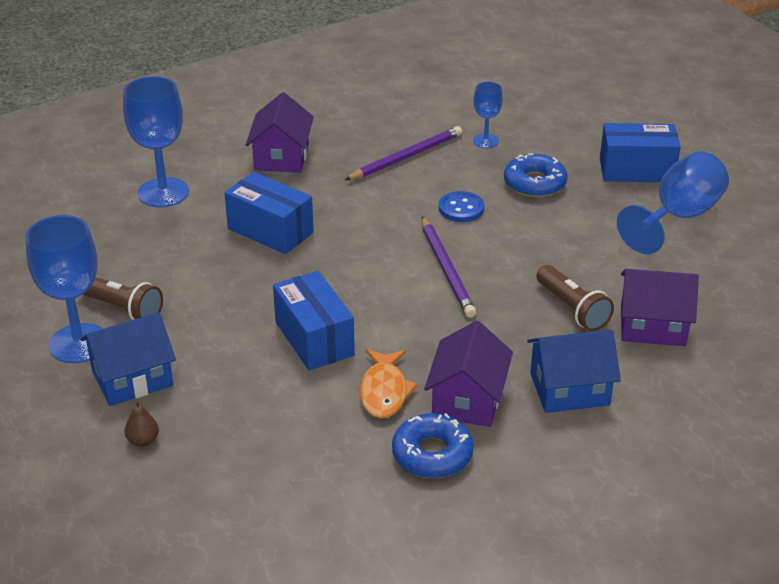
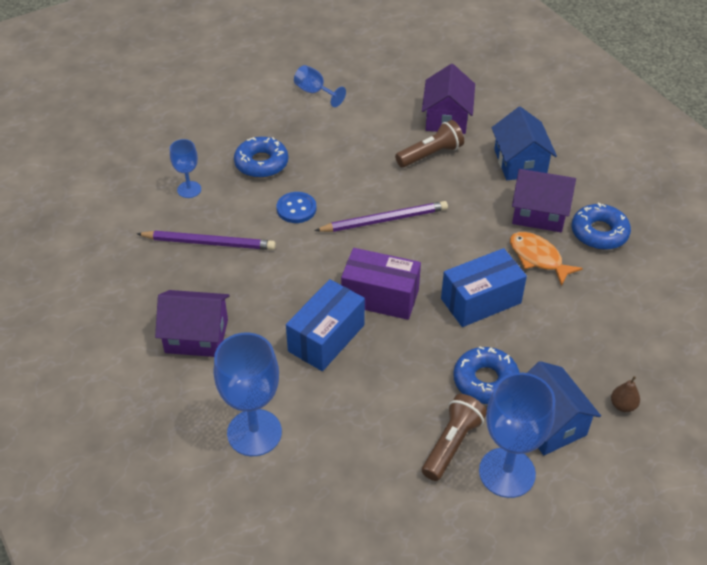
camera: 90 degrees left, 10 degrees up
(197, 335) = (485, 381): none -> blue donut
(325, 265) = (380, 297): none -> purple box
(384, 391) = (538, 258): orange fish -> orange fish turned 135 degrees counterclockwise
(406, 157) = (209, 243): purple pencil -> purple pencil turned 135 degrees clockwise
(636, 170) = (247, 106): blue box -> none
(678, 217) = (315, 92): blue goblet -> blue goblet, size x0.54

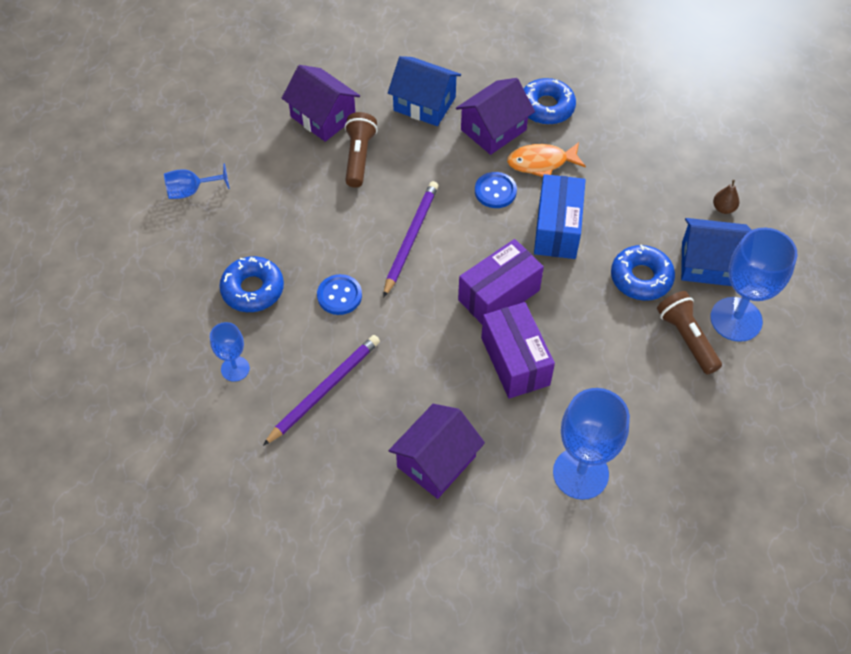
camera: 55 degrees left, 10 degrees up
(326, 338) = (515, 361): blue box -> purple box
(479, 245) = (495, 191): none -> blue button

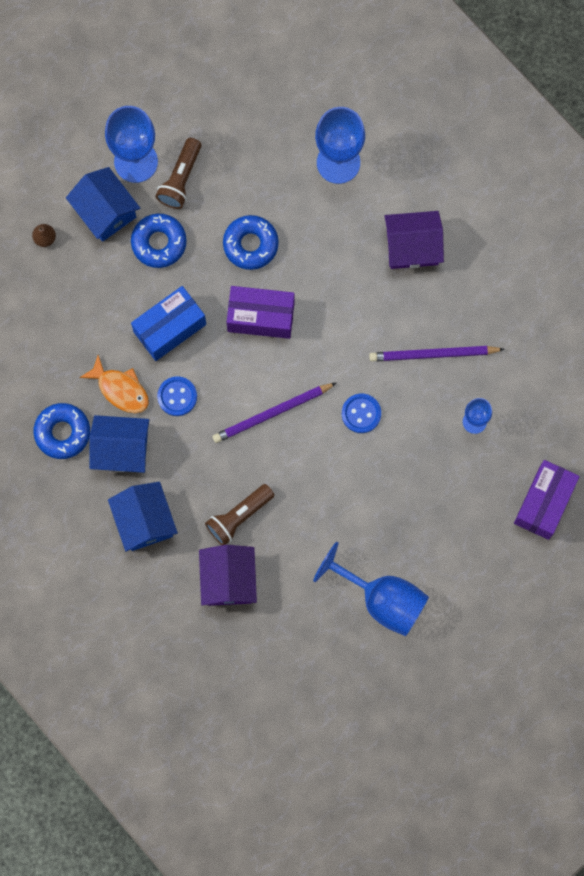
camera: 135 degrees left, 20 degrees up
(191, 191) = (381, 599): blue goblet -> blue goblet, size x1.85
(253, 289) = (412, 472): blue donut -> blue donut (250, 244)
(493, 130) = (121, 449): purple house -> blue house
(515, 361) = (300, 263): purple box -> purple box (544, 503)

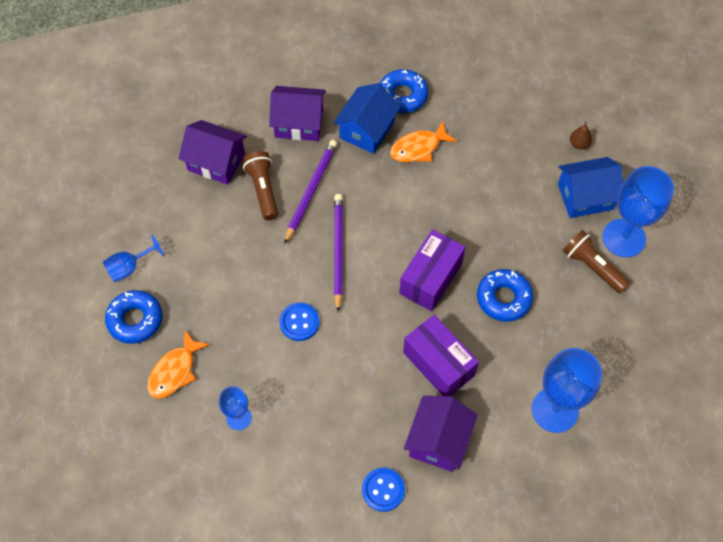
camera: 115 degrees right, 15 degrees down
(144, 521) = (299, 123): blue house -> purple house
(159, 243) = (537, 226): blue donut -> blue donut (135, 320)
(170, 328) = (454, 204): blue box -> none
(177, 396) = (391, 186): blue button -> blue button (383, 490)
(381, 599) = (129, 267): blue goblet -> blue goblet, size x0.54
(433, 354) = (322, 410): purple pencil -> purple pencil (311, 191)
(460, 500) = (175, 371): none -> orange fish
(544, 503) = (128, 444): purple box -> purple box (438, 364)

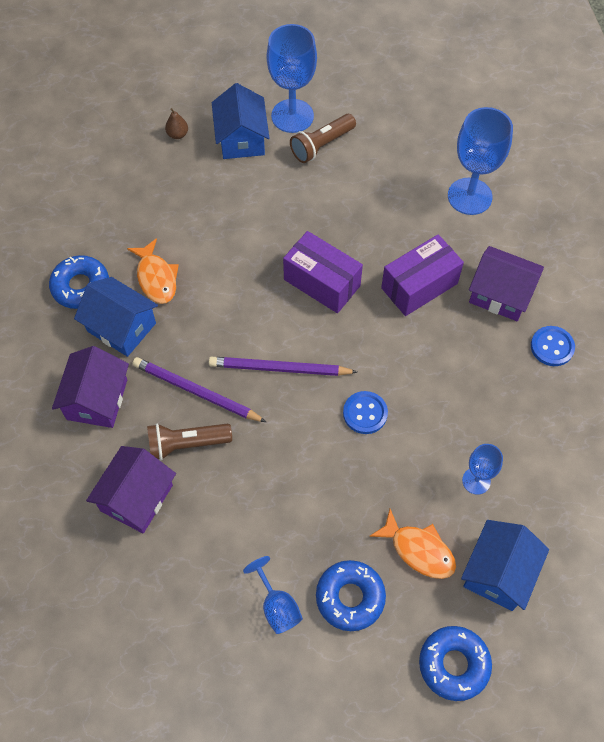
camera: 85 degrees left, 0 degrees up
(155, 437) = (498, 573): none -> blue house
(503, 298) = (350, 221): blue donut -> blue donut (453, 664)

